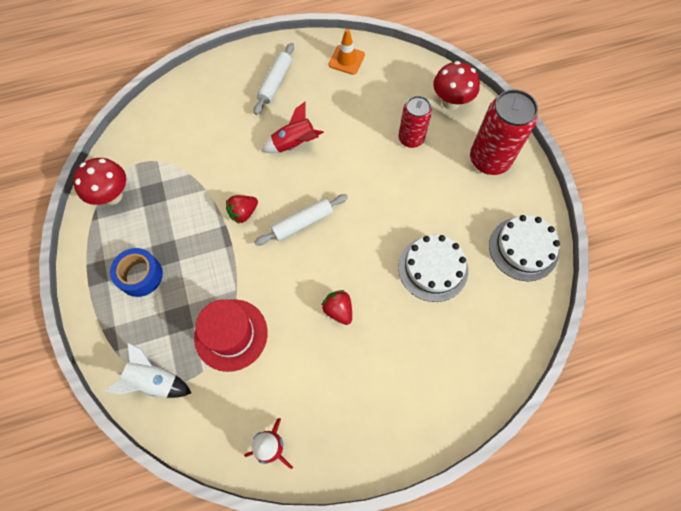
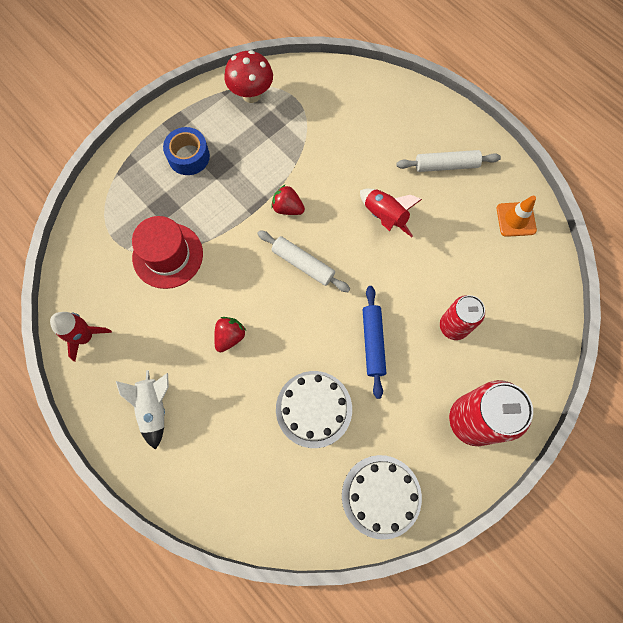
camera: 65 degrees right, 5 degrees up
(155, 380) = (104, 217): white rocket -> white rocket (154, 408)
(397, 200) = (373, 343): none -> blue rolling pin
(451, 102) = (525, 350): red mushroom -> none

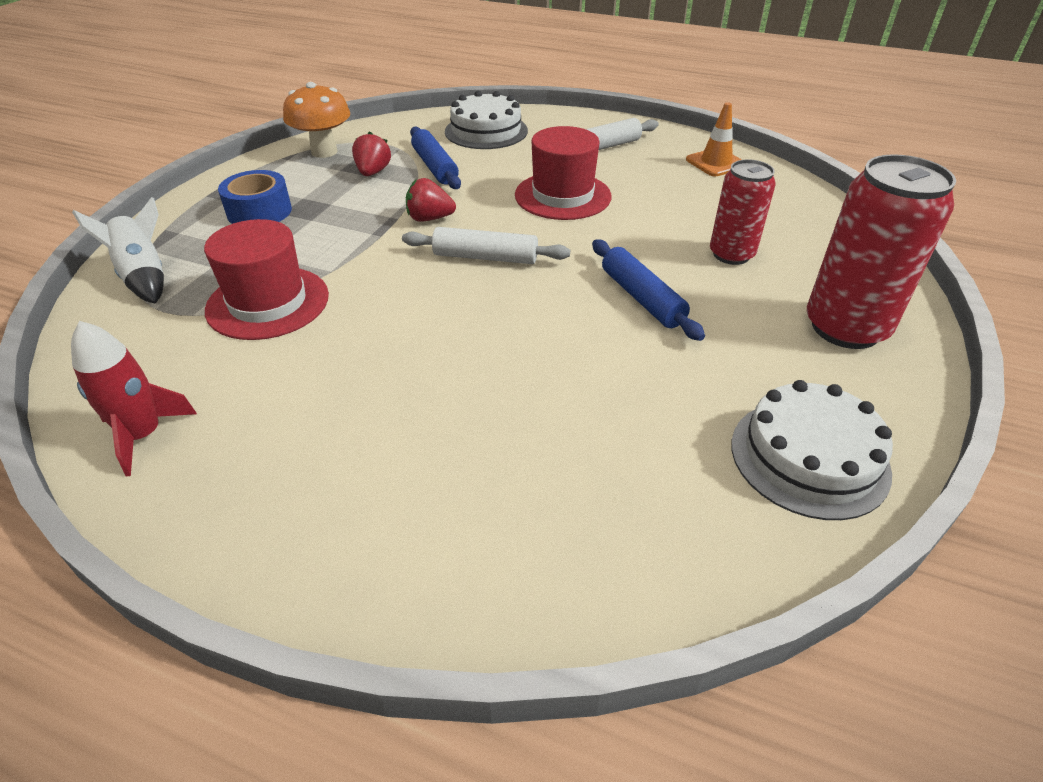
camera: 25 degrees left, 30 degrees down
(154, 408) = (326, 487): white rocket -> white rocket (144, 277)
(230, 336) = (420, 355): red strawberry -> red strawberry (373, 172)
(251, 94) = (324, 152): red mushroom -> orange mushroom
(314, 409) = (613, 391): white cake -> white cake (486, 131)
(317, 145) = (435, 167): none -> blue rolling pin
(384, 216) = (563, 196): red rocket -> red hat

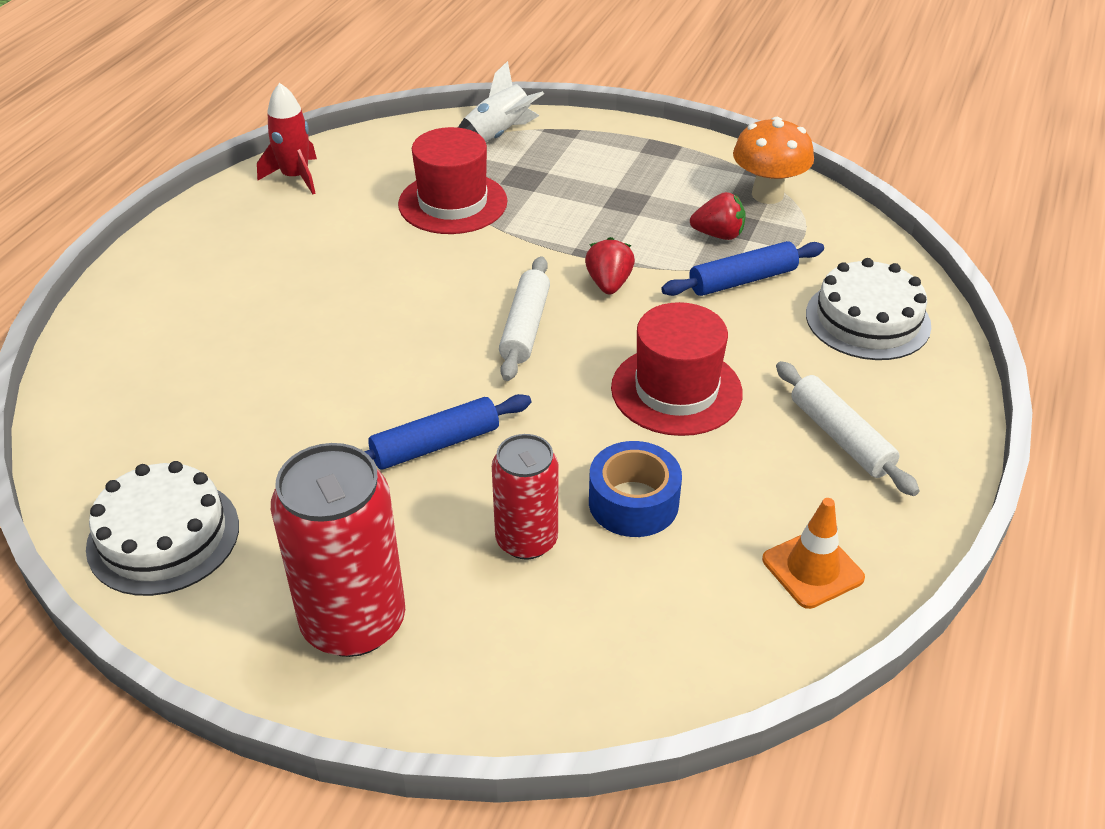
camera: 90 degrees right, 0 degrees up
(259, 211) = (617, 174): blue tape -> blue tape (633, 502)

